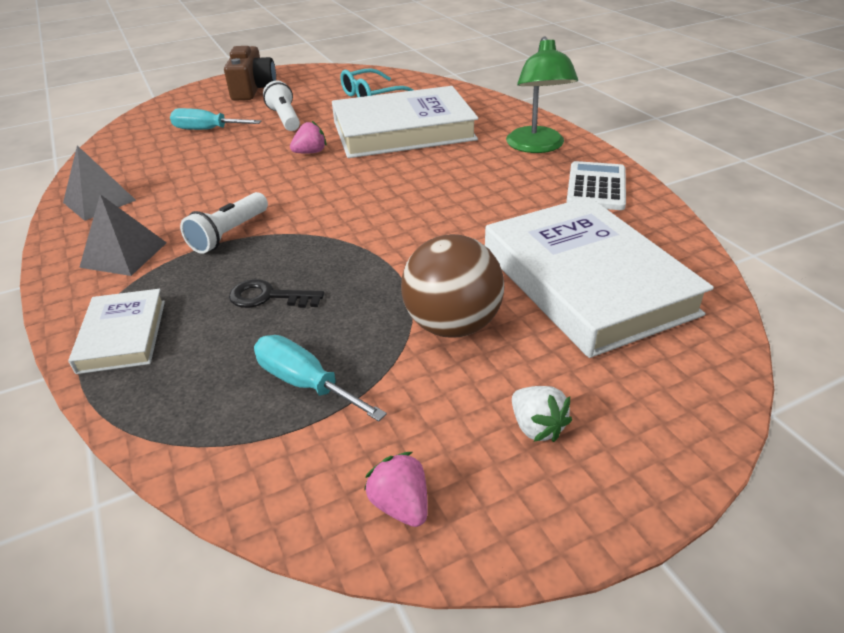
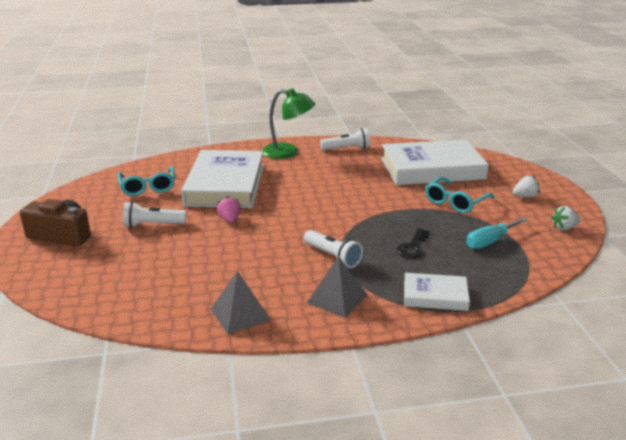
camera: 75 degrees left, 10 degrees down
(207, 130) = (137, 261): turquoise screwdriver -> none
(401, 505) = (564, 228): pink strawberry -> white strawberry
(452, 325) = (455, 202): brown ball -> turquoise glasses
(596, 187) = (347, 149): white calculator -> white flashlight

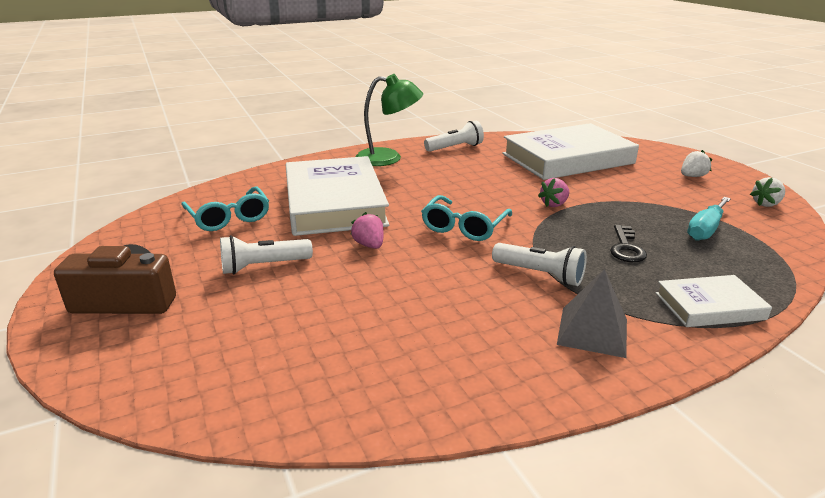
camera: 15 degrees left, 0 degrees up
(240, 314) = (476, 380): grey pyramid -> none
(387, 206) = (554, 204): none -> pink strawberry
(455, 202) = (625, 191): turquoise glasses -> turquoise glasses (464, 227)

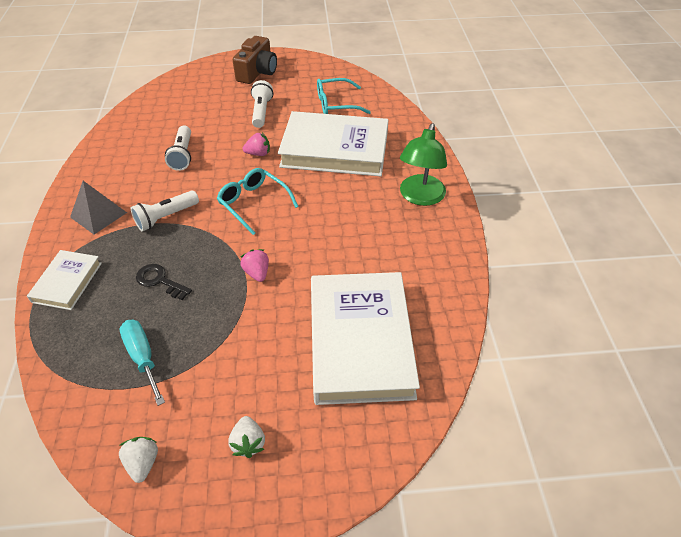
camera: 110 degrees right, 20 degrees up
(455, 148) = (433, 254): white flashlight -> white flashlight (182, 155)

